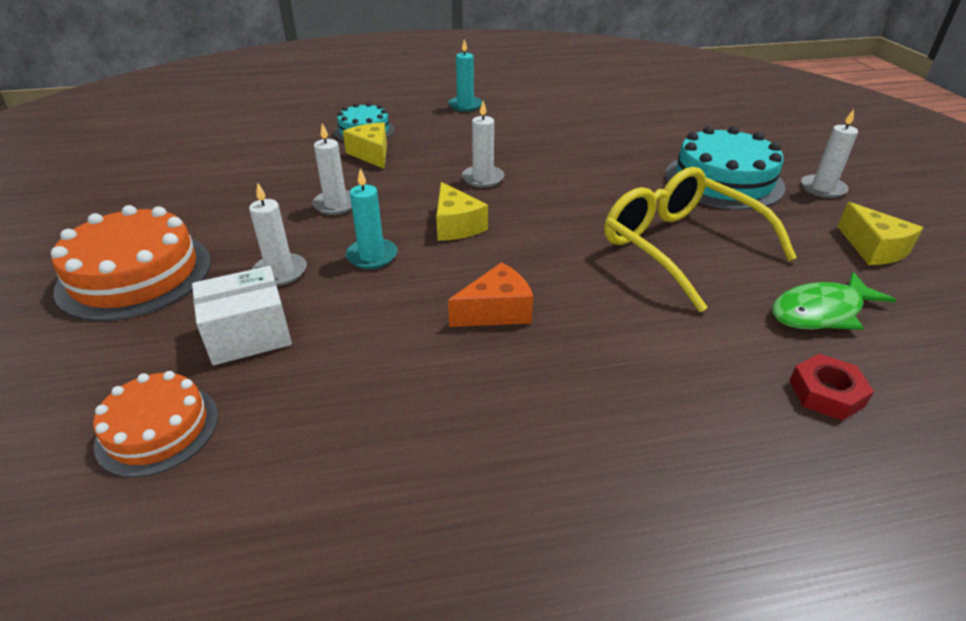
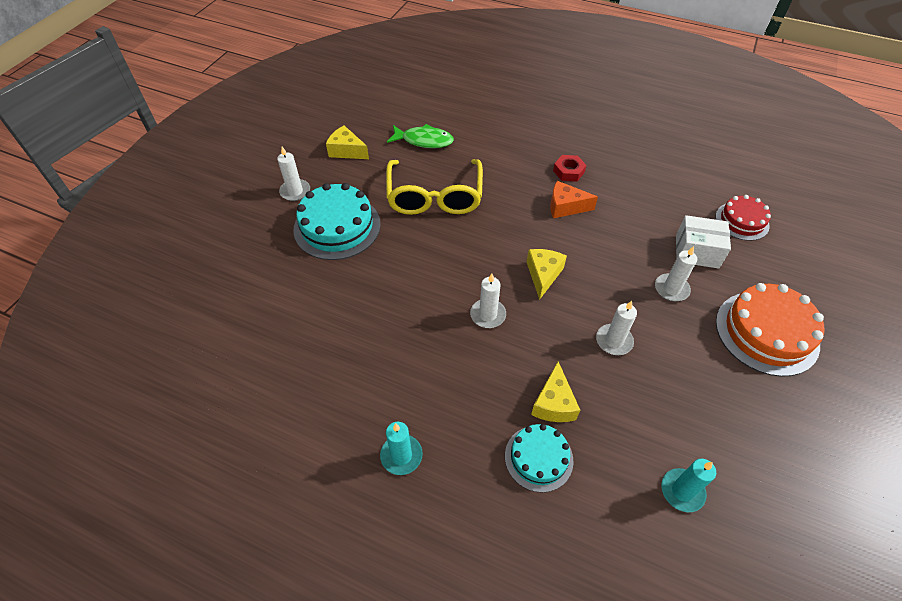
camera: 145 degrees left, 15 degrees up
(158, 429) = (742, 221): orange cake -> red cake
(372, 256) = (610, 275): turquoise candle -> turquoise candle (682, 491)
(826, 393) = (471, 120): red nut -> red nut (568, 171)
(873, 248) = (346, 151): yellow cheese -> yellow cheese turned 75 degrees counterclockwise

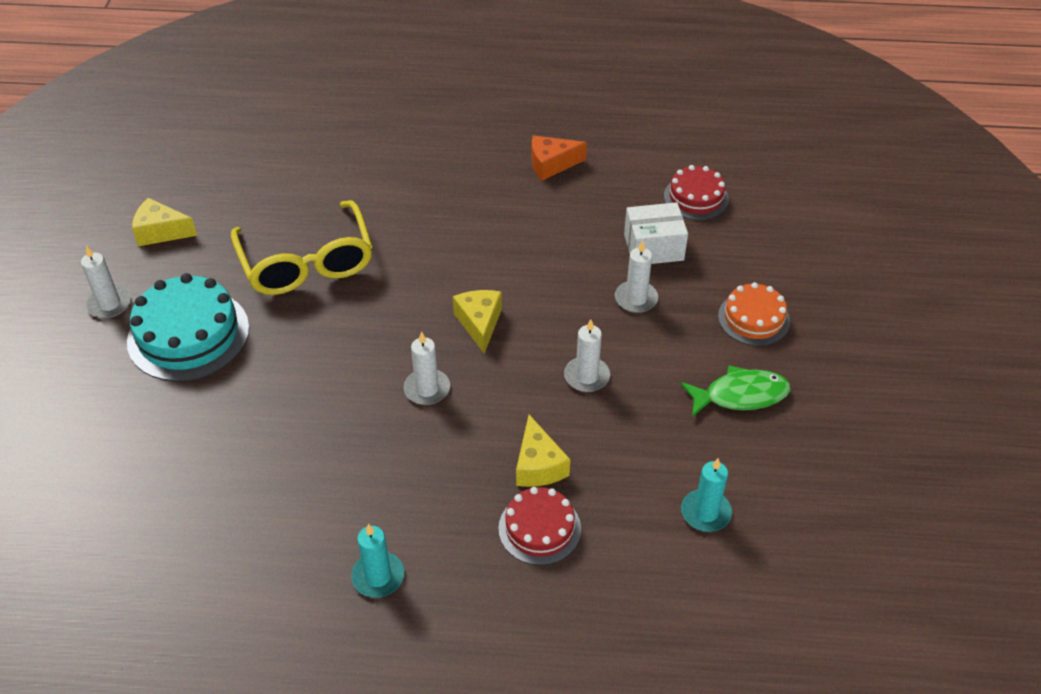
camera: 20 degrees left, 5 degrees down
(424, 141) = (265, 192): green fish -> green fish (740, 395)
(538, 458) = (539, 528): turquoise cake -> red cake
(565, 207) = (481, 233): orange cheese -> orange cheese (551, 164)
(568, 171) = (471, 187): red nut -> none
(766, 332) = (753, 318): orange cake -> orange cake, size x0.60

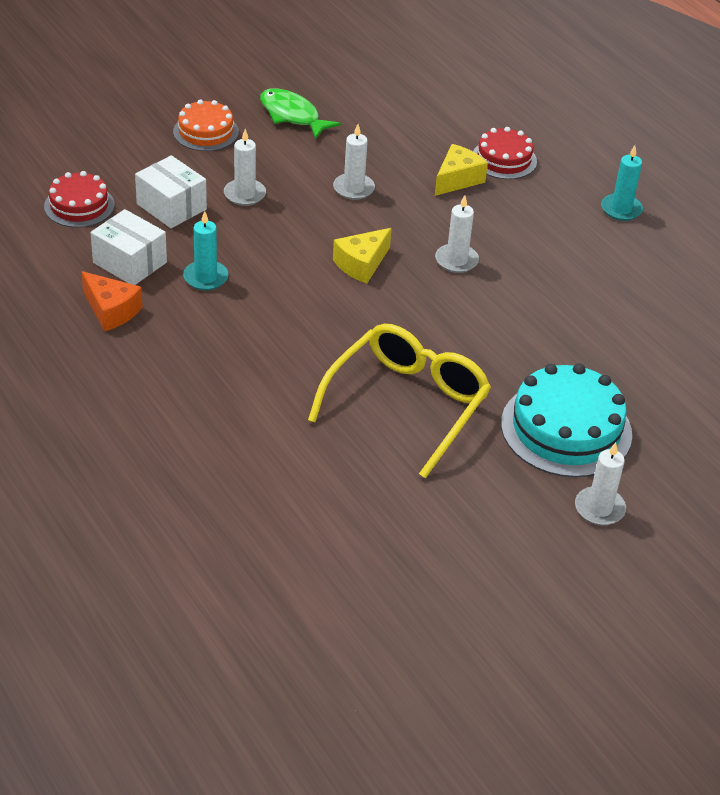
camera: 130 degrees left, 5 degrees down
(161, 232) = (483, 539): yellow cheese -> none
(599, 195) = (129, 263): none -> white box
(705, 512) = (410, 100): turquoise candle -> turquoise candle (205, 277)

